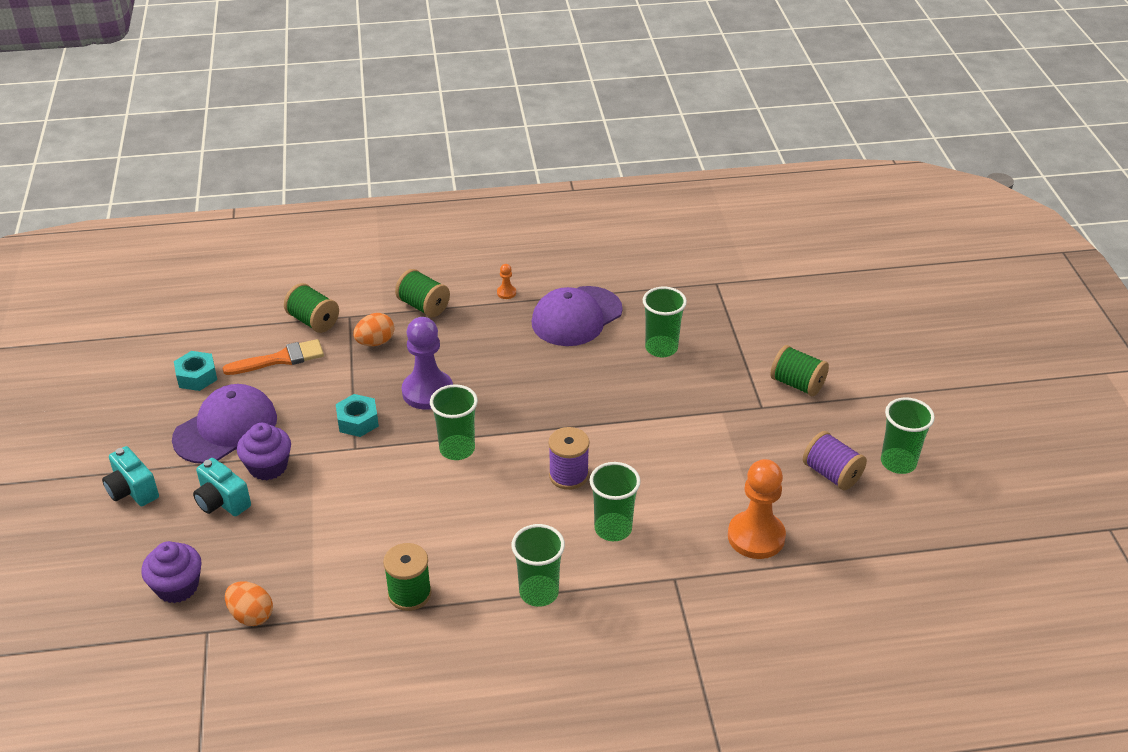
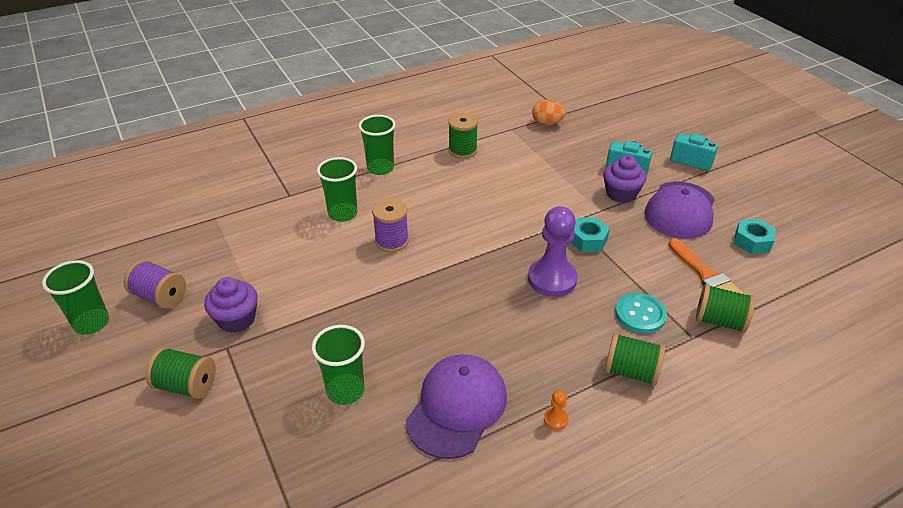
camera: 160 degrees right, 0 degrees up
(177, 587) = (602, 125): purple cupcake -> purple cupcake (236, 319)
(280, 359) = (705, 274): orange brush -> orange brush turned 75 degrees counterclockwise
(375, 342) = (640, 314): orange egg -> turquoise button
(457, 449) = (492, 239): green cup -> none
(756, 537) = (230, 233): orange pawn -> none

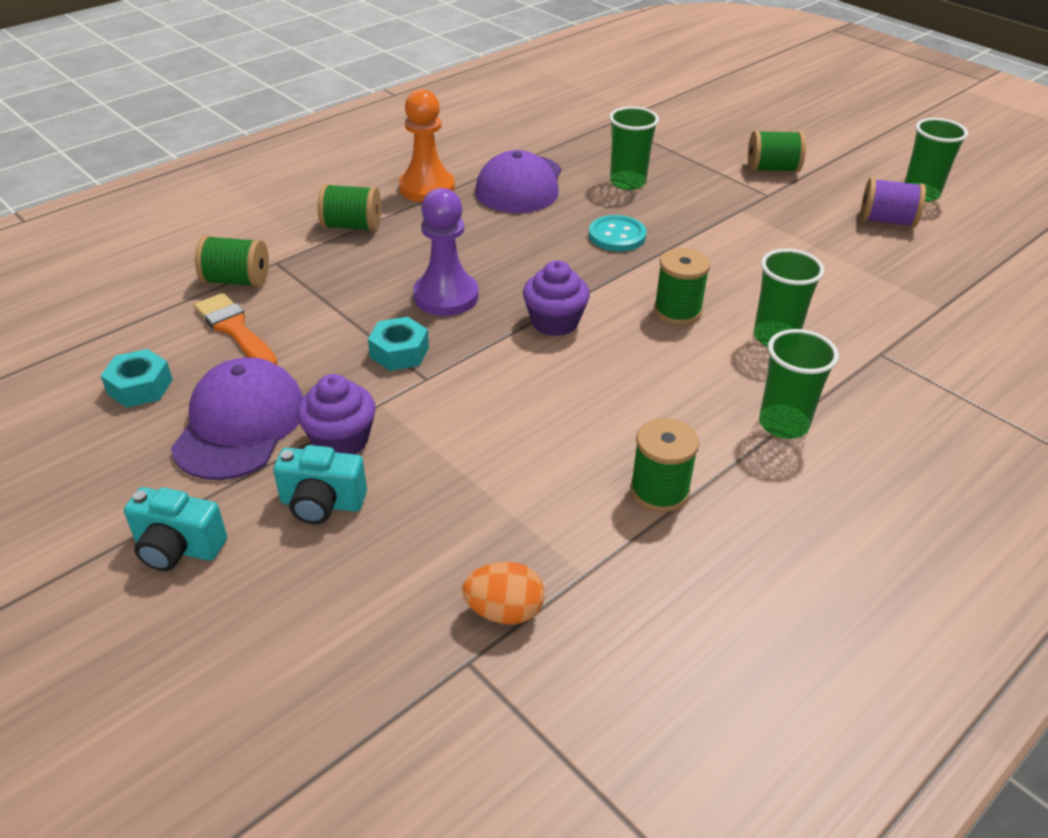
camera: 165 degrees right, 0 degrees up
(236, 319) = (783, 214): purple cupcake -> purple cupcake (555, 322)
(392, 241) = (677, 311): purple spool -> green spool
(555, 419) = (427, 188): orange pawn -> orange pawn, size x2.43
(640, 314) = (334, 274): turquoise button -> turquoise button (617, 236)

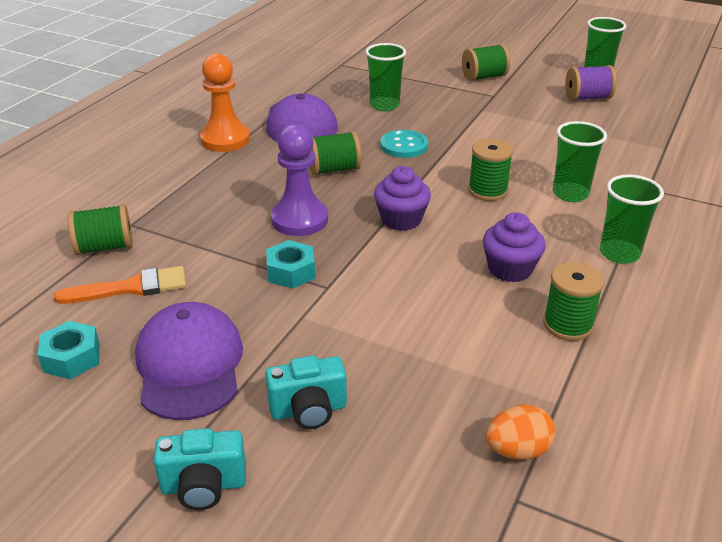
camera: 20 degrees left, 5 degrees down
(235, 329) = (131, 288): orange brush -> orange brush turned 135 degrees clockwise
(341, 440) = (289, 354): purple cupcake -> purple cupcake (510, 269)
(352, 226) = (180, 182): green spool -> green spool (334, 169)

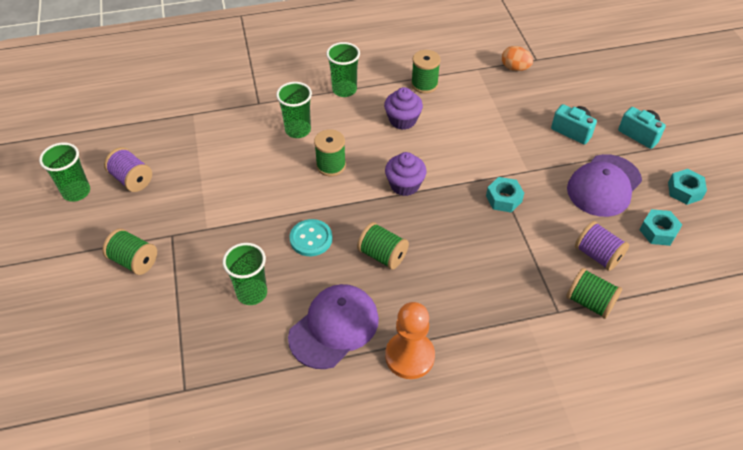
camera: 130 degrees left, 15 degrees up
(65, 440) = (684, 191): none -> turquoise nut
(131, 288) = (597, 255): orange brush -> purple spool
(299, 219) = (456, 230): purple pawn -> none

